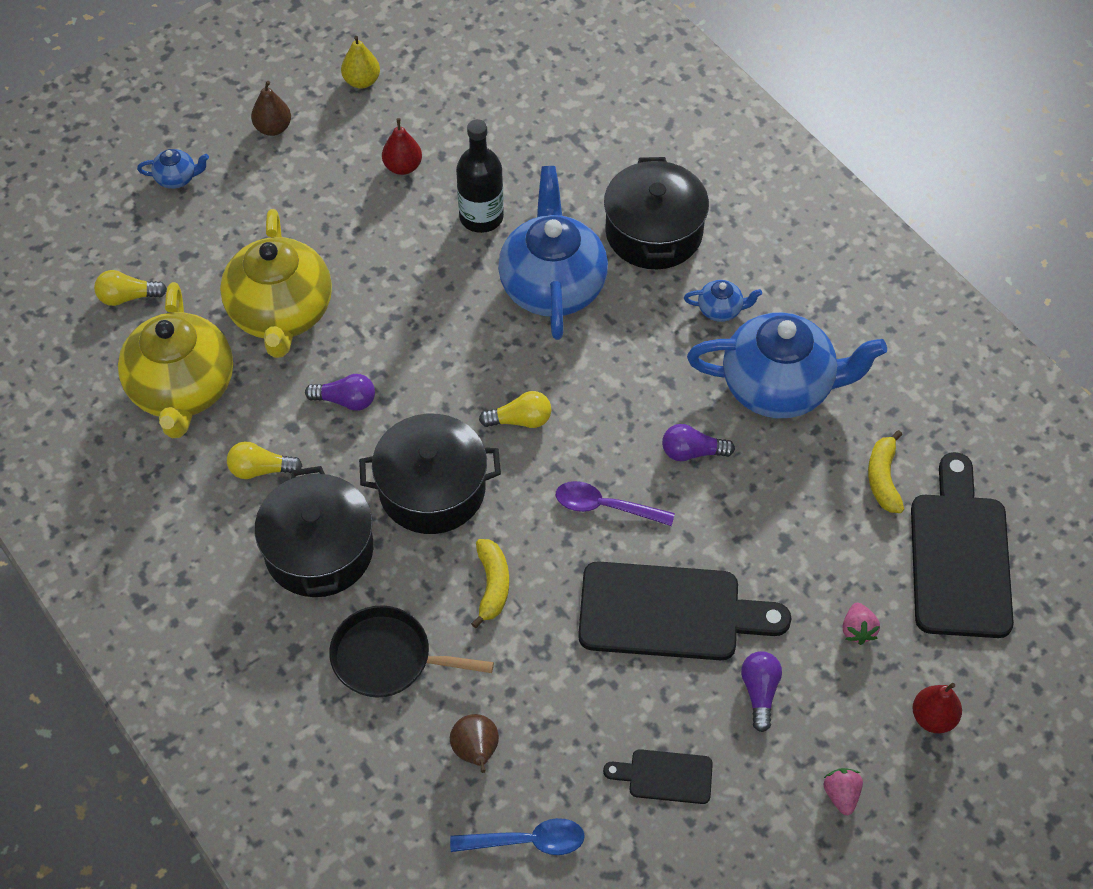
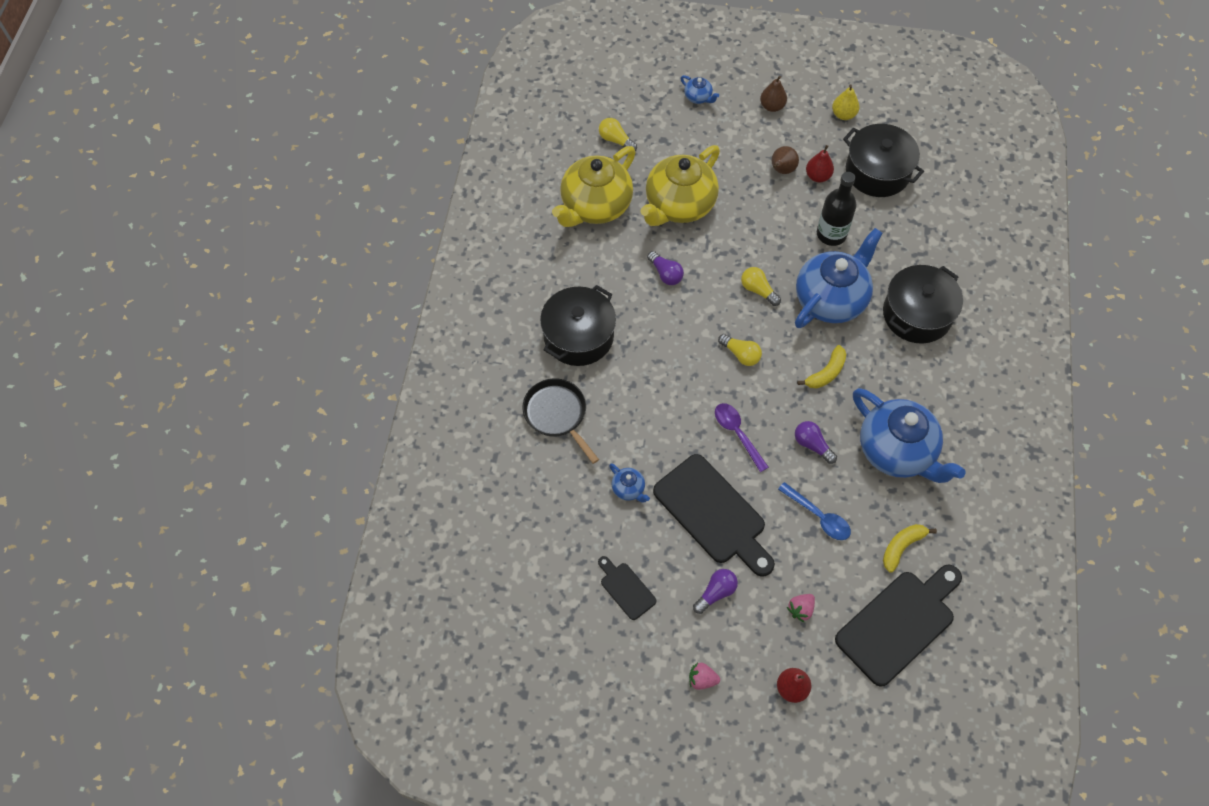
camera: 45 degrees right, 5 degrees up
(261, 469) = (591, 275): yellow light bulb -> yellow light bulb (758, 290)
(432, 489) = (661, 352): black pot -> black pot (877, 172)
(476, 752) = (551, 495): brown pear -> brown pear (782, 170)
(492, 585) = (641, 423): yellow banana -> yellow banana (826, 373)
(526, 841) = (530, 557): blue spoon -> blue spoon (818, 516)
(720, 310) = (909, 385): blue teapot -> blue teapot (628, 489)
(841, 795) = (702, 679): pink strawberry -> pink strawberry turned 120 degrees counterclockwise

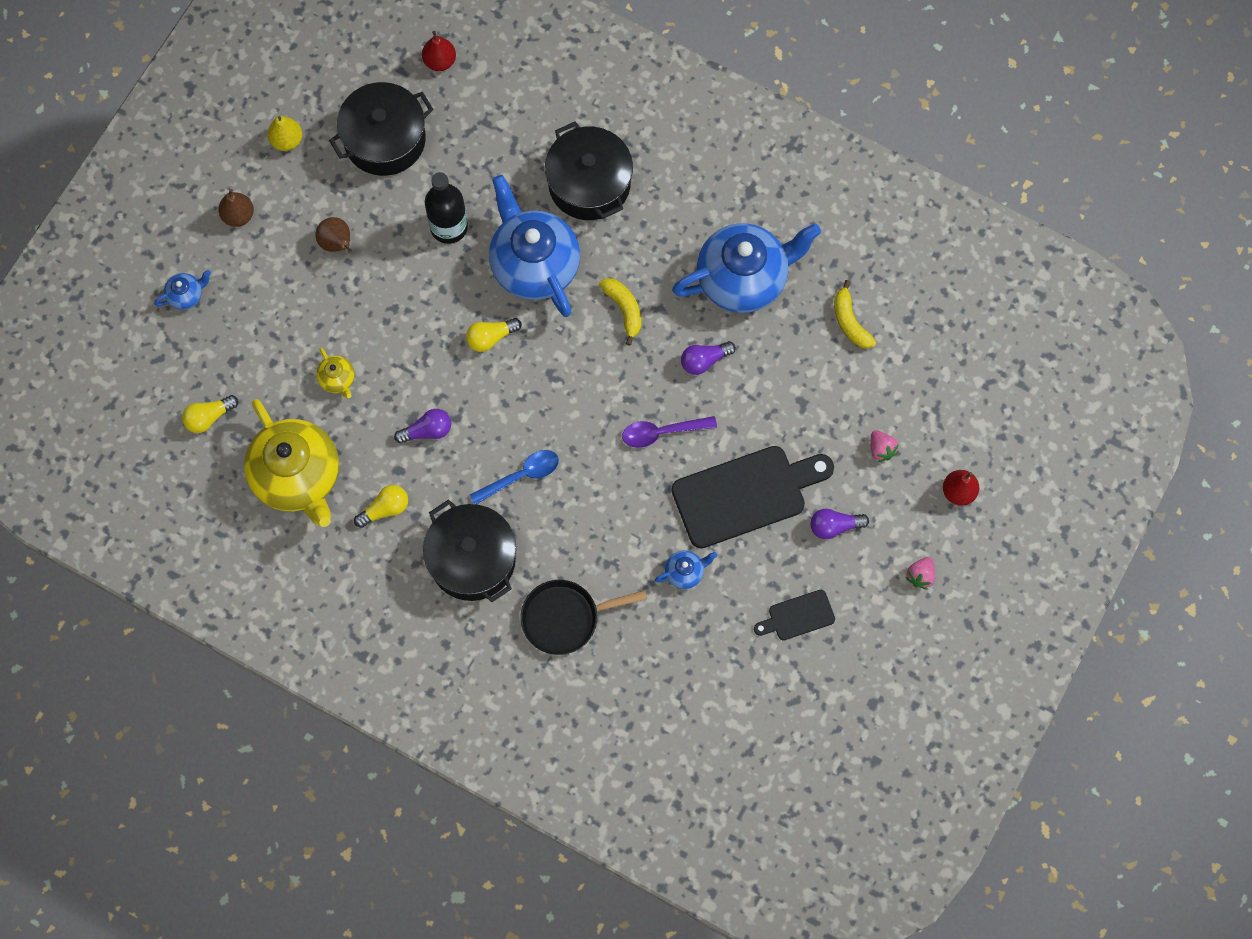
camera: 70 degrees left, 10 degrees up
(679, 205) = (337, 379): yellow teapot -> yellow teapot, size x0.41
(716, 593) = (834, 526): purple light bulb -> purple light bulb turned 75 degrees counterclockwise
(741, 354) = (566, 390): yellow light bulb -> yellow light bulb (385, 509)
(818, 176) = (363, 207): red pear -> red pear (440, 61)
(818, 516) = (787, 389): blue spoon -> blue spoon (521, 476)
(899, 624) = (928, 360): black cutting board -> none

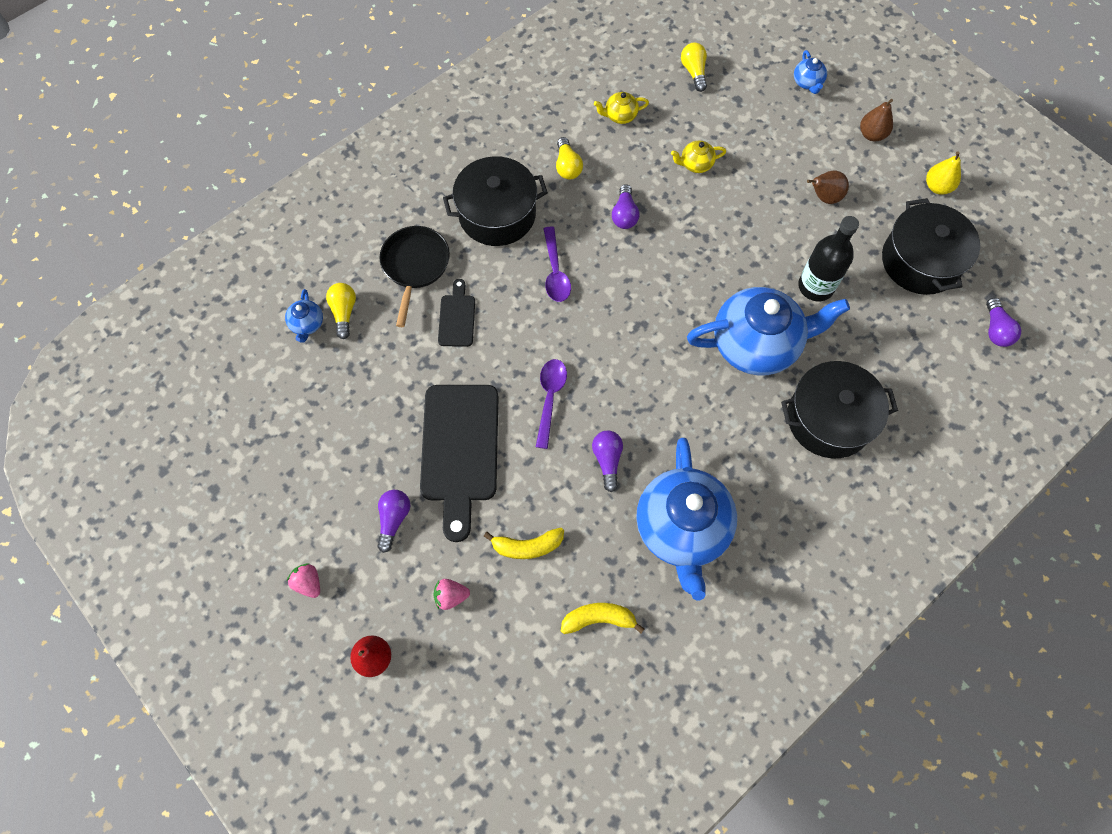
camera: 110 degrees right, 5 degrees down
(298, 476) = (620, 116): yellow teapot -> yellow teapot, size x0.41
(440, 61) = (995, 329): red pear -> purple light bulb
(491, 337) = (694, 287): yellow light bulb -> yellow light bulb (344, 312)
(521, 476) = (555, 271): blue spoon -> purple spoon
(624, 309) = (685, 407): yellow banana -> yellow banana (527, 546)
(685, 572) = (410, 372): blue teapot -> blue teapot (307, 324)
(797, 616) = (325, 453): black cutting board -> black cutting board (457, 317)

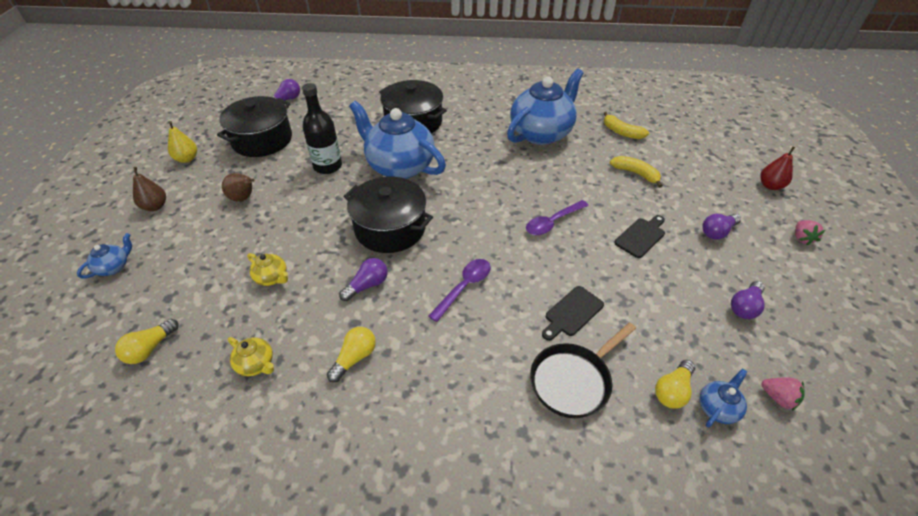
camera: 135 degrees left, 20 degrees down
(451, 596) = (702, 181): pink strawberry -> pink strawberry (778, 398)
(459, 450) = (641, 236): black cutting board -> black cutting board, size x0.49
(497, 214) = (458, 367): black pot -> black pot (390, 228)
(607, 460) = (549, 176): purple light bulb -> purple light bulb (744, 306)

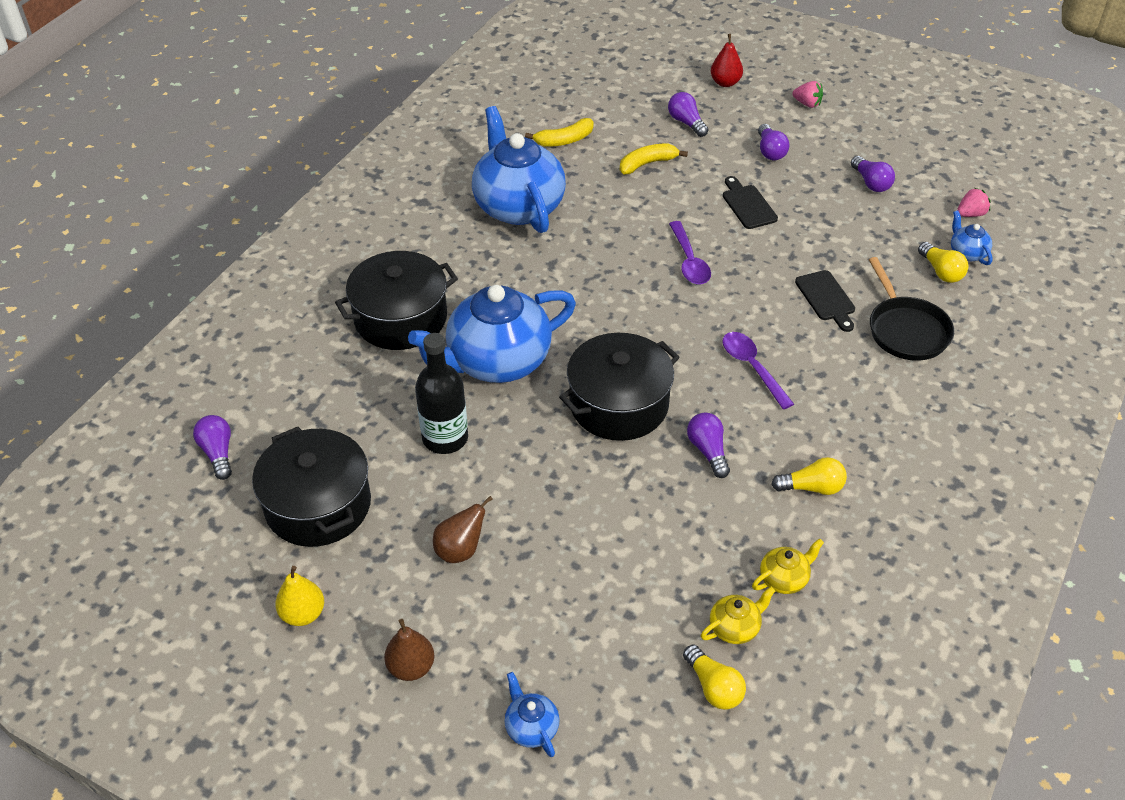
camera: 65 degrees left, 0 degrees up
(272, 278) = (648, 542): yellow teapot -> yellow teapot (735, 628)
(355, 358) = (812, 487): yellow light bulb -> yellow light bulb turned 120 degrees clockwise
(700, 179) = (686, 122): none -> purple light bulb

